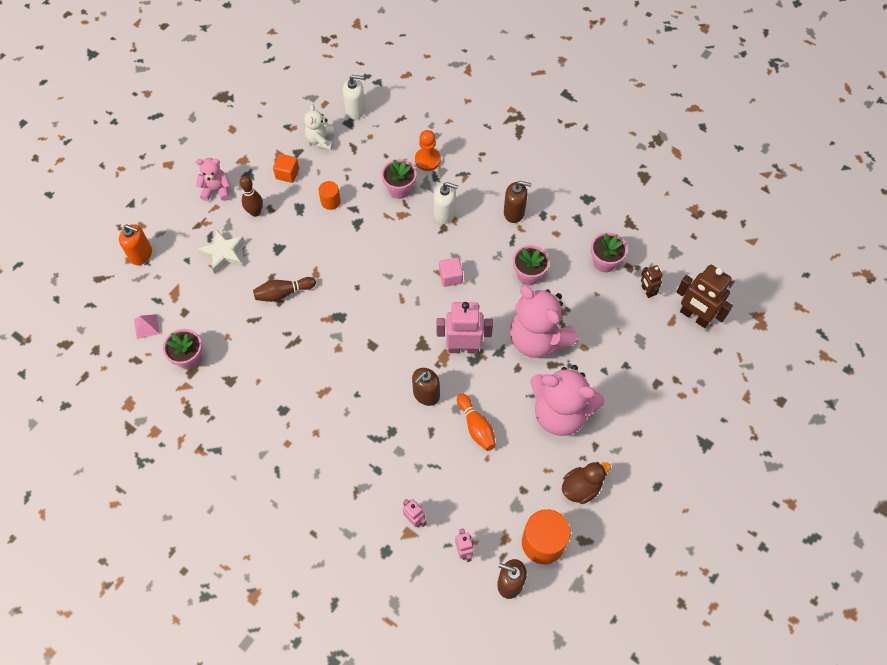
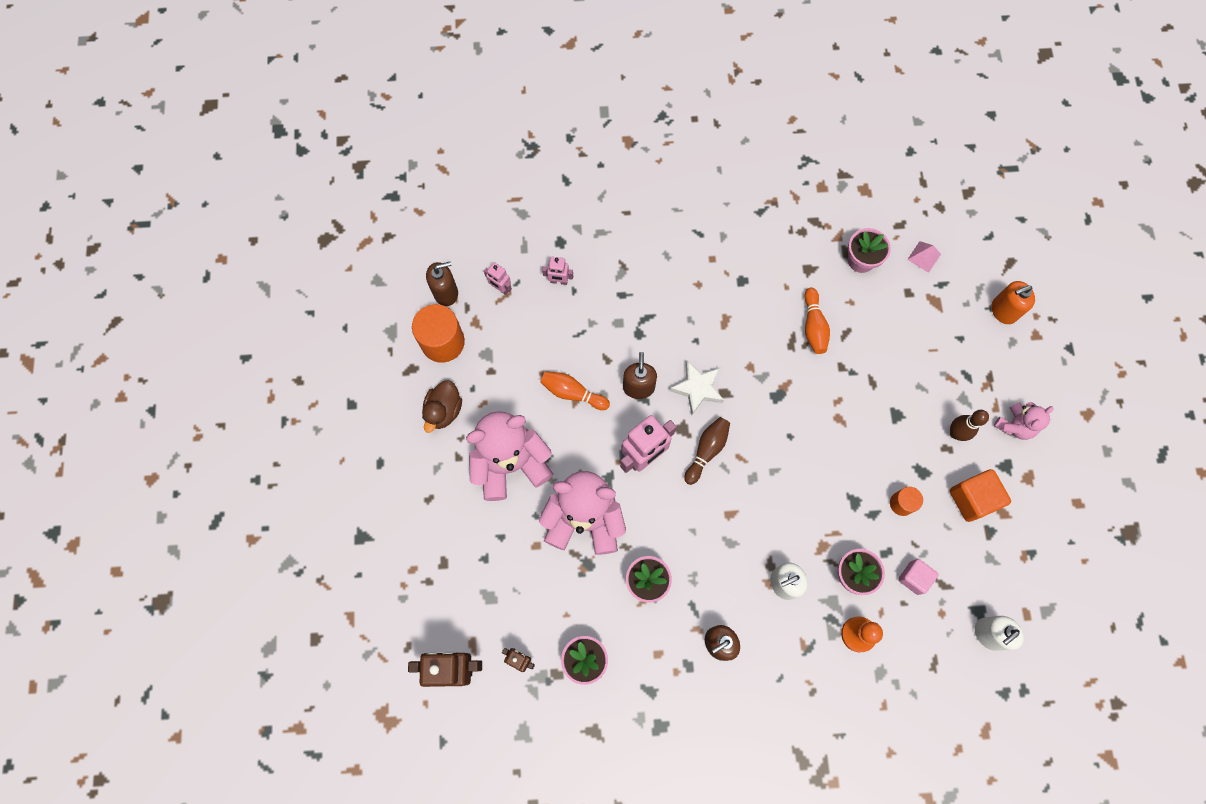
camera: 140 degrees right, 10 degrees up
(224, 253) = (936, 370): white star -> white star (697, 388)
(269, 340) = (813, 326): none -> orange bowling pin
(283, 293) = (847, 377): brown bowling pin -> brown bowling pin (707, 451)
(287, 174) = (972, 499): orange cube -> orange cube, size x1.51
(321, 140) = (983, 565): white teddy bear -> none
(450, 277) = (716, 517): pink cube -> pink cube (914, 578)

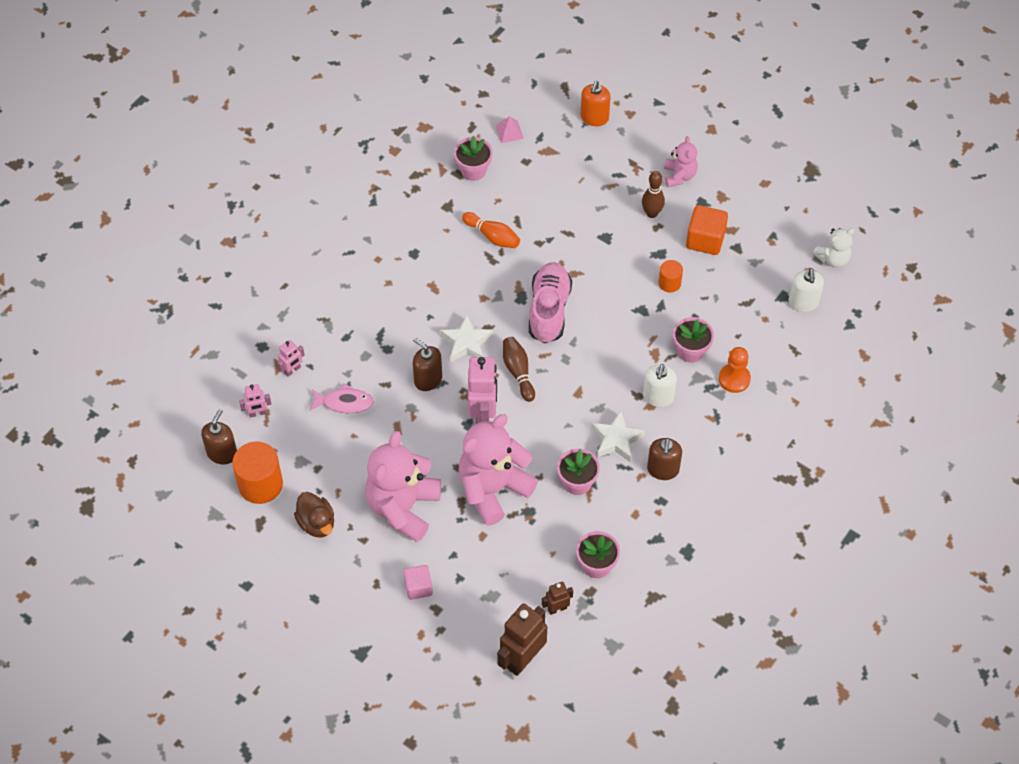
camera: 50 degrees left, 15 degrees down
(564, 342) = (344, 402): none -> pink fish
(572, 393) = (389, 426): orange bowling pin -> none
(713, 581) = (616, 440): none -> white star
(786, 427) = (549, 310): none -> pink shoe
(914, 578) = (726, 316): pink cube -> pink cube (418, 587)
(1058, 625) = (833, 259): none -> white teddy bear

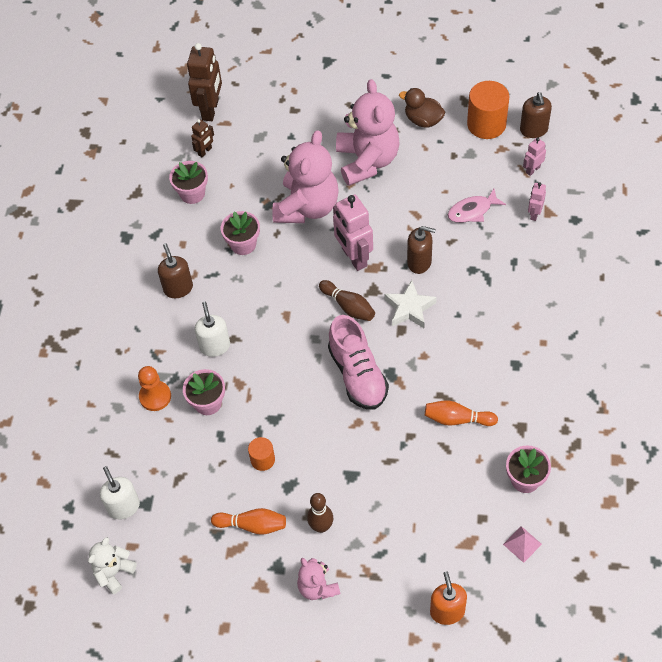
camera: 155 degrees right, 0 degrees up
(418, 587) = (316, 116): pink cube -> none
(616, 440) = (230, 292): white star -> none
(705, 240) = (252, 525): orange cube -> orange bowling pin

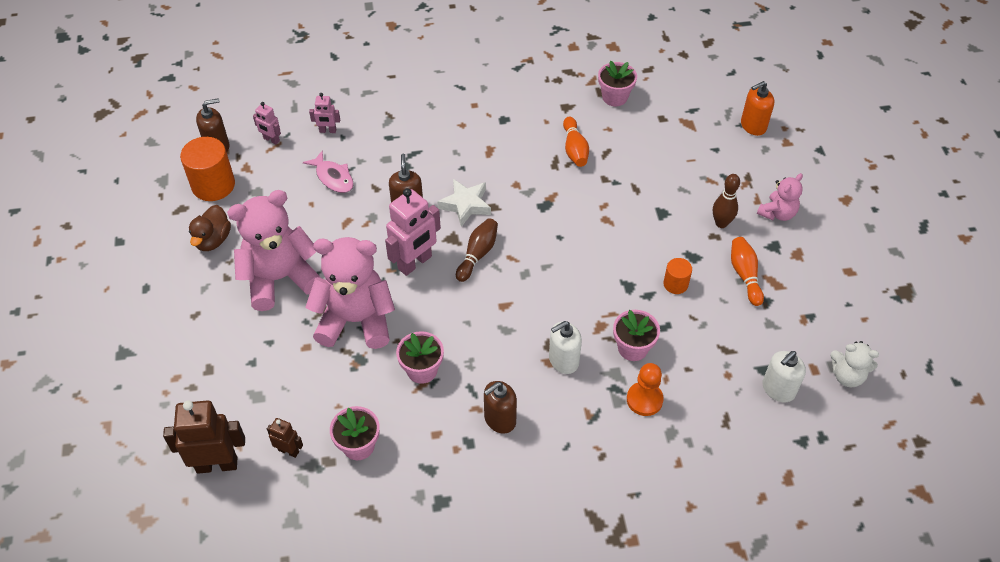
camera: 110 degrees left, 5 degrees down
(358, 375) = (554, 230): pink shoe -> none
(522, 544) = (673, 91): pink pyramid -> none

